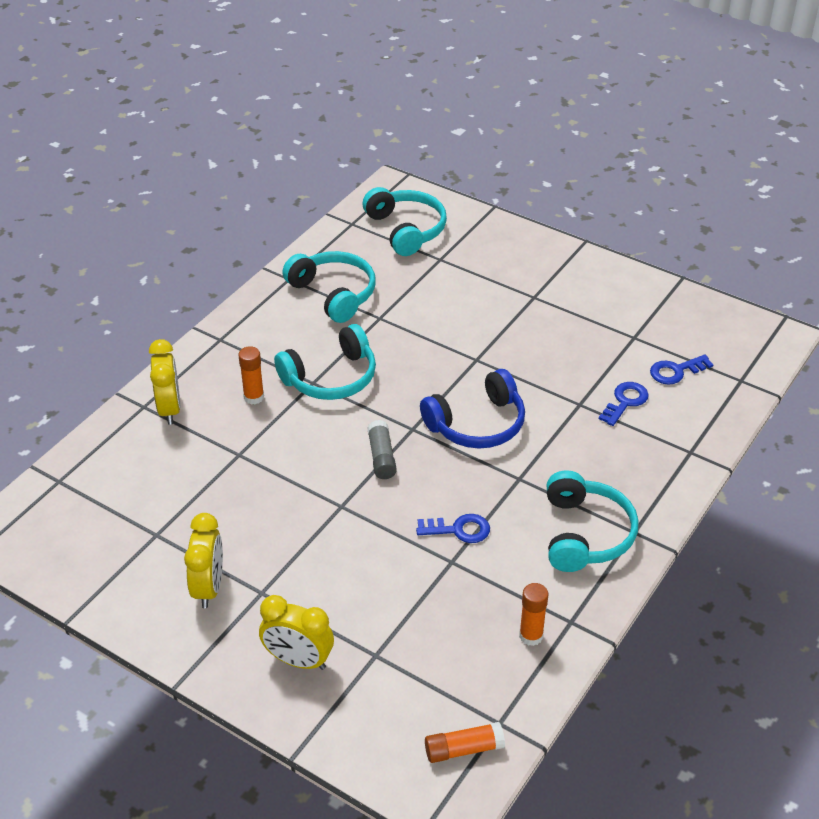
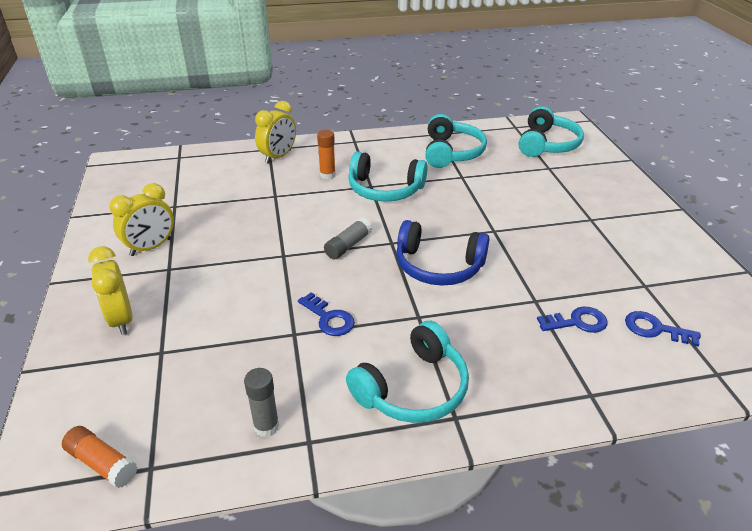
camera: 45 degrees right, 5 degrees down
(531, 636) = (266, 426): orange glue stick -> grey glue stick

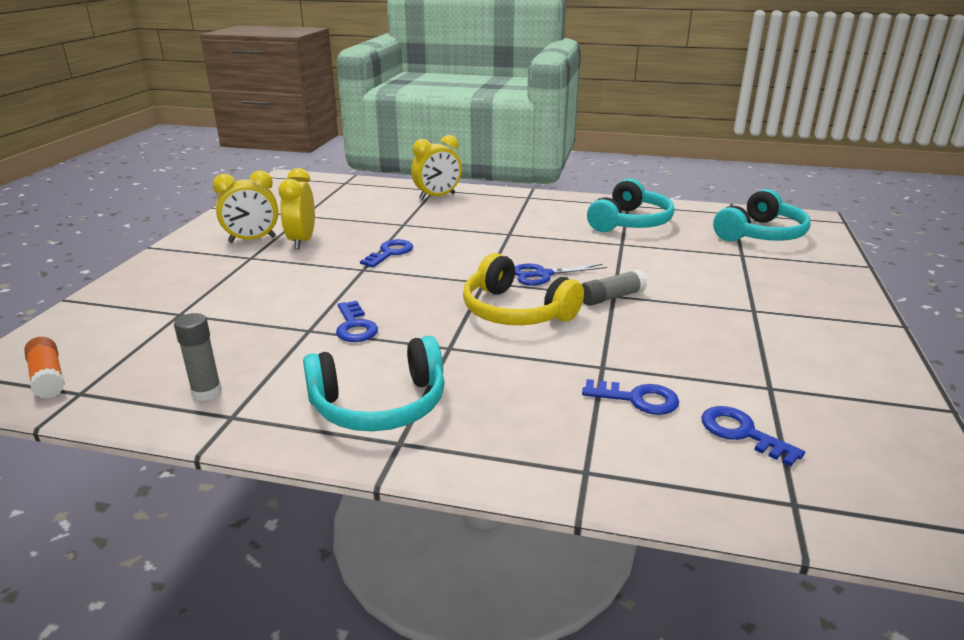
camera: 25 degrees right, 10 degrees down
(121, 319) = (173, 283): yellow clock -> yellow clock (302, 241)
(291, 231) = (390, 253): none -> blue key
(327, 175) = (472, 218): orange glue stick -> none
(348, 245) = (435, 275): grey glue stick -> grey glue stick (611, 297)
(385, 189) = (521, 239): turquoise headphones -> none
(429, 223) = (543, 275): none -> blue scissors
(438, 266) = (516, 311): blue headphones -> yellow headphones

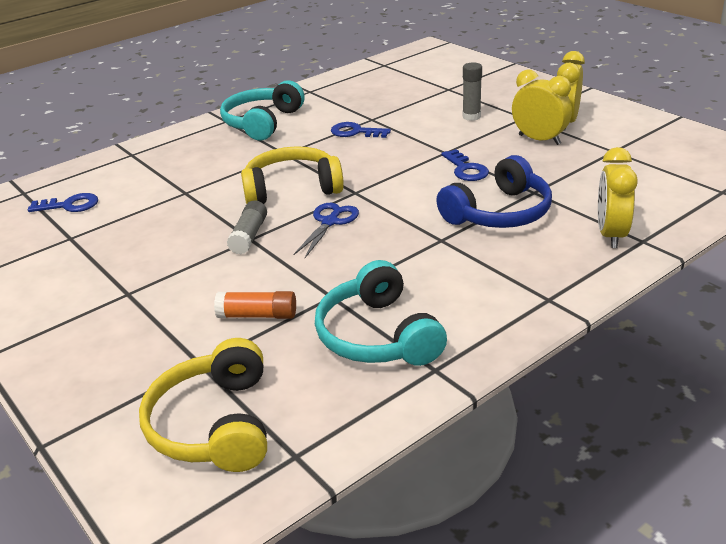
camera: 130 degrees right, 5 degrees up
(48, 378) = (410, 59): orange glue stick -> orange glue stick (257, 315)
(207, 392) = (340, 88): grey glue stick -> grey glue stick (471, 117)
(448, 227) = (499, 213): none -> blue headphones
(637, 399) = (143, 189): blue key -> none
(760, 234) = (215, 424): turquoise headphones -> yellow headphones

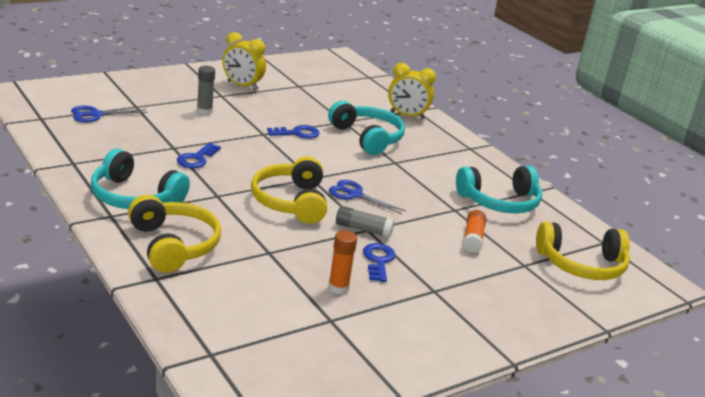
camera: 90 degrees left, 5 degrees down
(69, 205) = (261, 320): blue key -> blue key (378, 261)
(126, 235) = (338, 288): none -> orange glue stick
(185, 151) = (173, 245): none -> yellow headphones
(411, 79) = (95, 115): none -> blue scissors
(499, 213) = (367, 138): blue headphones -> turquoise headphones
(539, 140) = (265, 100): yellow clock -> none

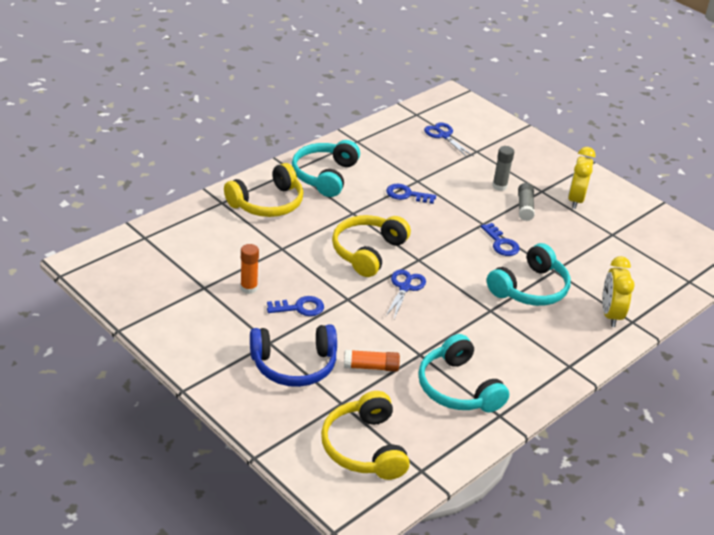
camera: 80 degrees right, 10 degrees up
(291, 202) = (368, 252): yellow headphones -> yellow headphones turned 45 degrees counterclockwise
(363, 229) = (346, 296): grey glue stick -> grey glue stick (525, 207)
(470, 281) = (294, 365): none -> blue headphones

